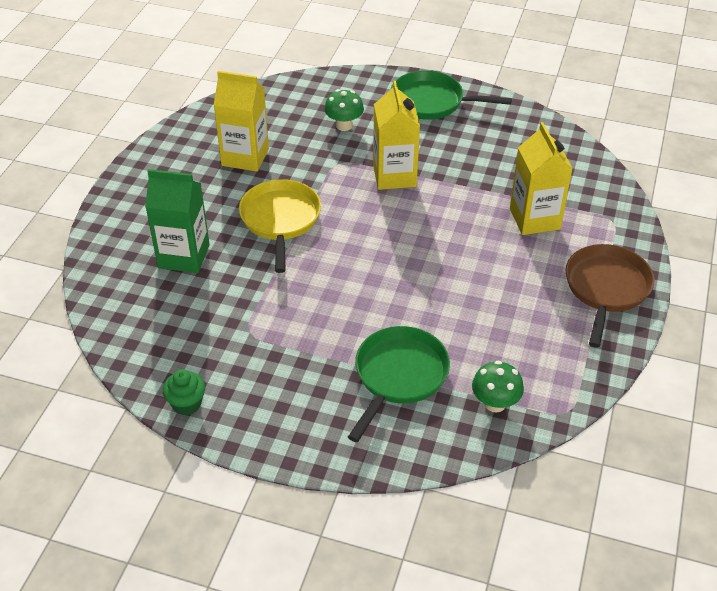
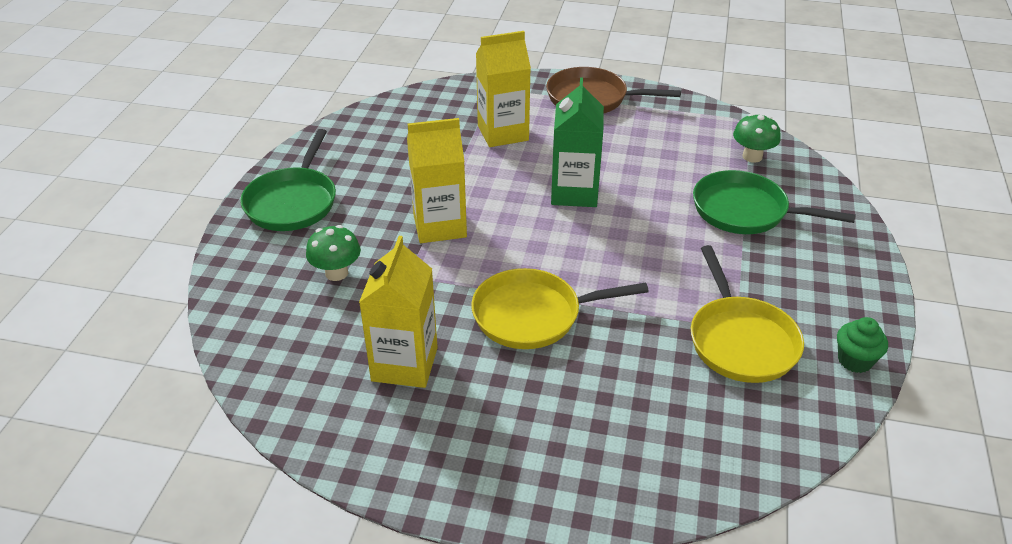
camera: 95 degrees left, 5 degrees down
(184, 256) = (620, 401): green carton -> green carton (574, 192)
(226, 334) = (740, 340): none -> yellow pan

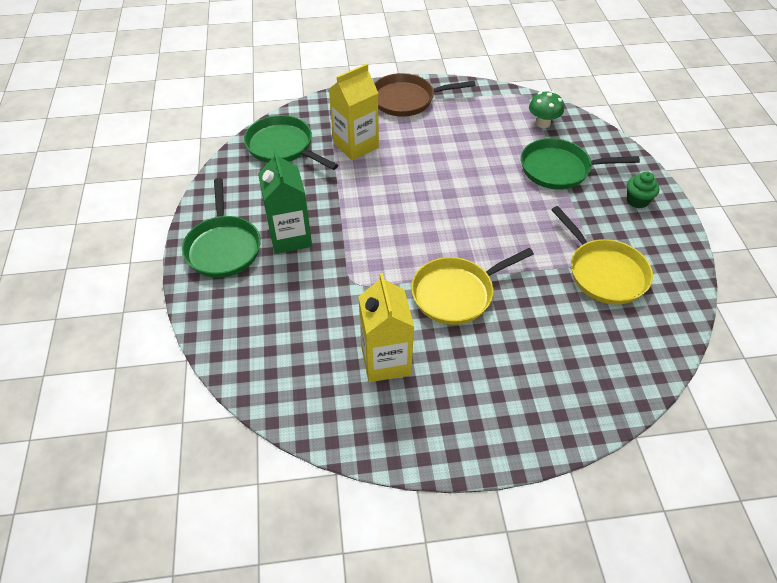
camera: 20 degrees left, 10 degrees up
(336, 273) = (293, 300): green mushroom -> none
(418, 117) = (283, 147): none -> green pan
(439, 226) = (350, 238): yellow carton -> none
(574, 192) = (434, 184): green carton -> green carton (290, 237)
(855, 360) = (681, 266): green cupcake -> green cupcake (637, 201)

